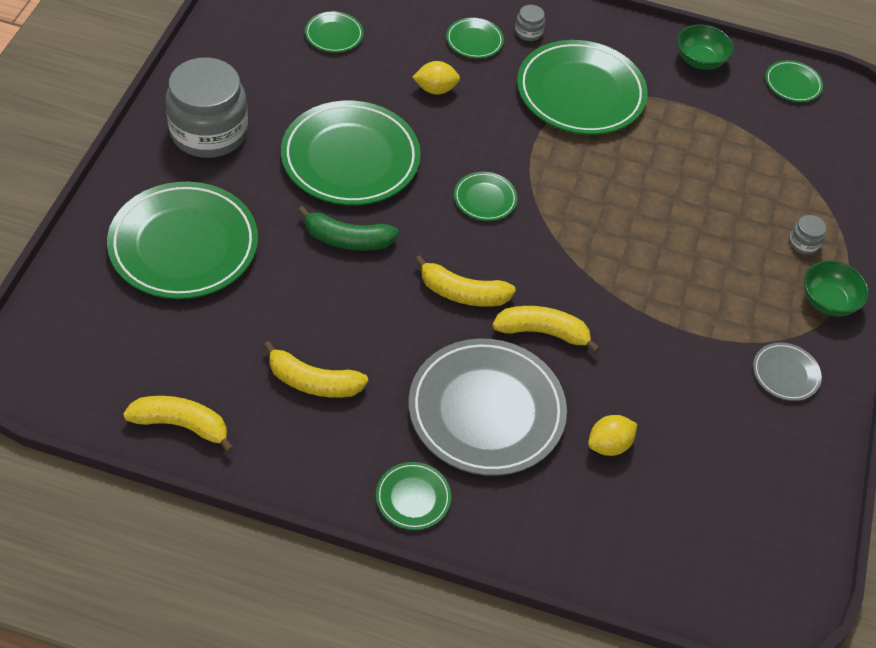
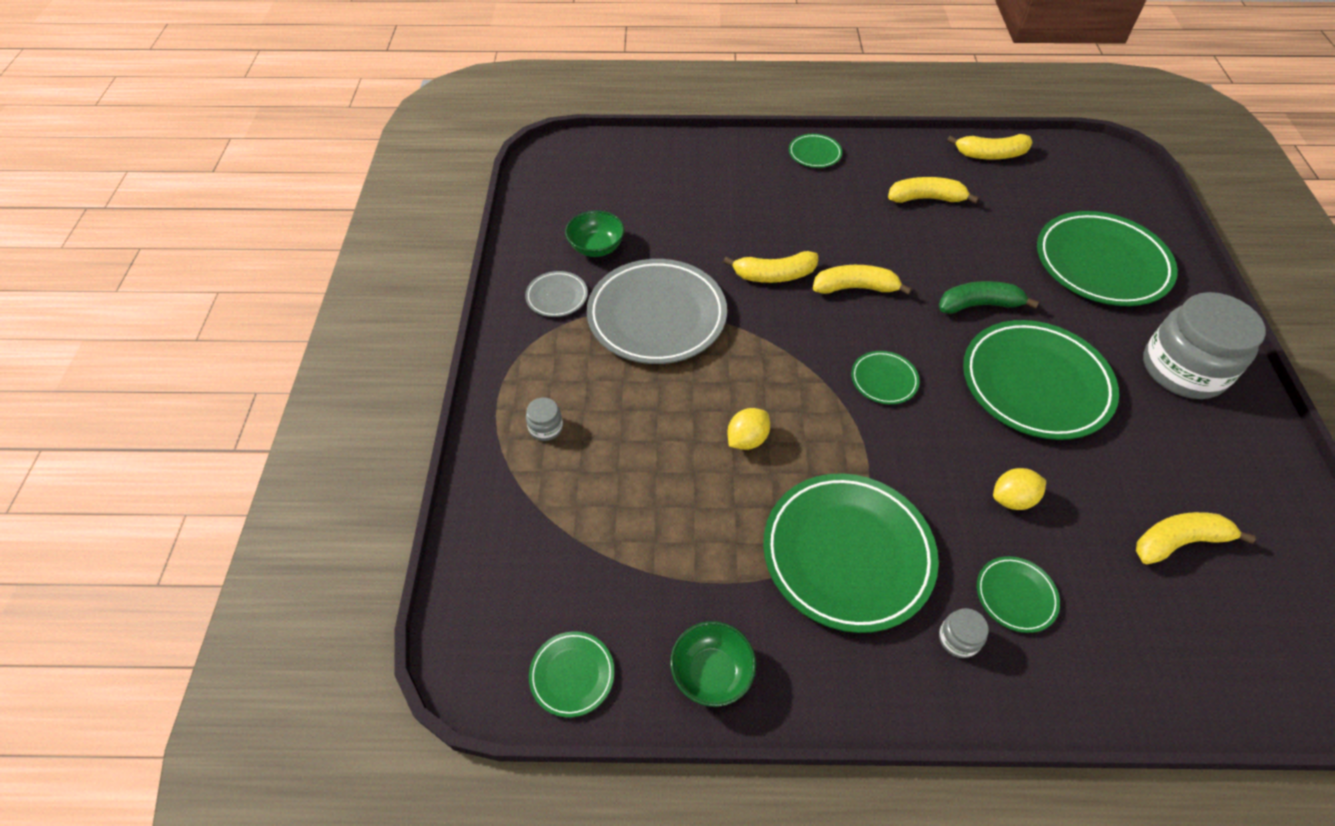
camera: 170 degrees right, 0 degrees up
(334, 35) = (1178, 541): green plate -> yellow banana
(486, 411) = (792, 211): grey plate -> grey plate (657, 316)
(609, 445) = (692, 212): yellow lemon -> yellow lemon (747, 439)
(828, 301) = (518, 372): green bowl -> green bowl (596, 247)

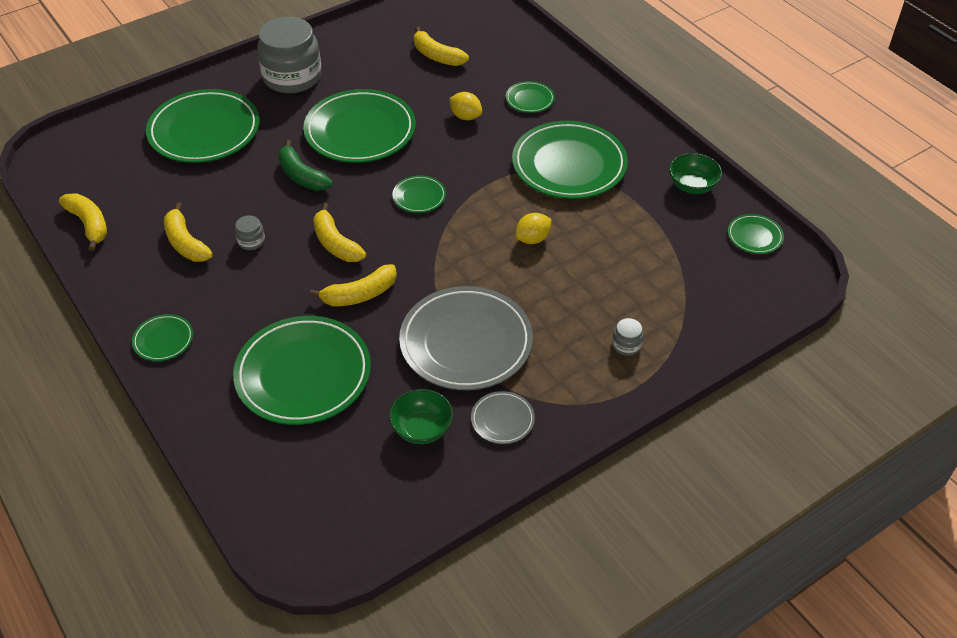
camera: 125 degrees left, 5 degrees down
(712, 209) = (303, 374): none -> green plate
(747, 439) = (532, 239): yellow lemon -> yellow lemon turned 45 degrees counterclockwise
(774, 275) = (359, 295): yellow banana -> yellow banana turned 105 degrees clockwise
(958, 639) = (576, 111): grey jar -> grey jar (251, 241)

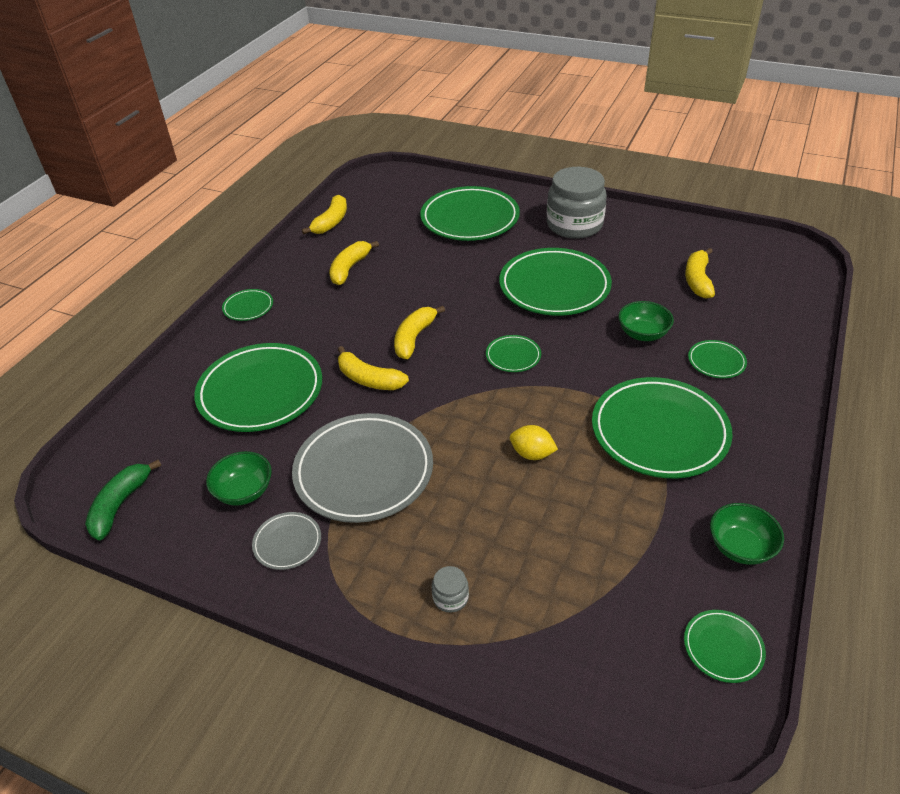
camera: 60 degrees right, 5 degrees down
(251, 241) = (378, 296): grey jar -> none
(302, 176) = (471, 284): green banana -> green banana (120, 505)
(465, 116) = (643, 334): yellow lemon -> green bowl

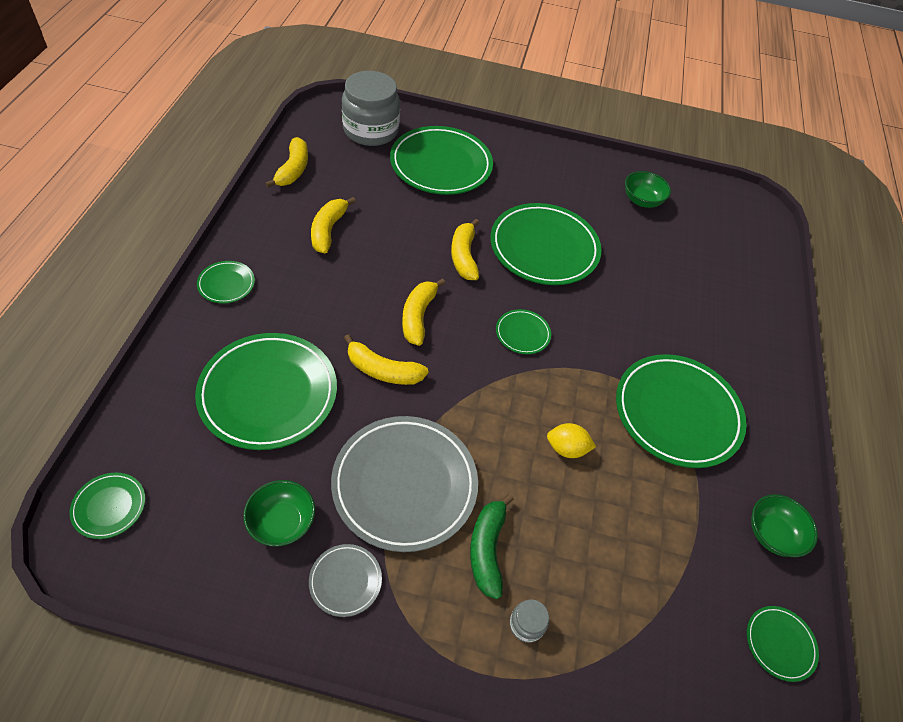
camera: 20 degrees left, 10 degrees up
(120, 505) = (143, 554): green banana -> green banana (487, 549)
(574, 225) = (547, 173): grey jar -> grey jar (370, 130)
(643, 334) = (639, 301): green bowl -> green bowl (642, 200)
(697, 280) = (675, 237): yellow banana -> yellow banana (464, 256)
(716, 361) = (710, 330): green plate -> green plate (109, 507)

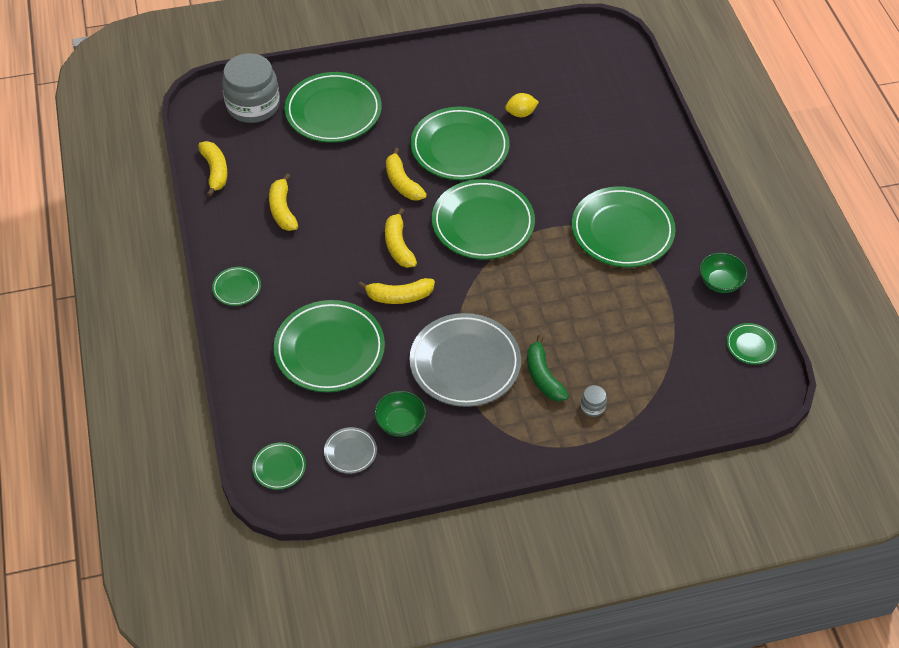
camera: 20 degrees left, 0 degrees up
(345, 581) = (465, 436): grey plate -> grey plate (350, 452)
(522, 333) = (483, 223): green plate -> green plate, size x2.20
(566, 448) = (559, 290): yellow lemon -> yellow lemon (521, 113)
(642, 200) = (514, 70): green bowl -> none

